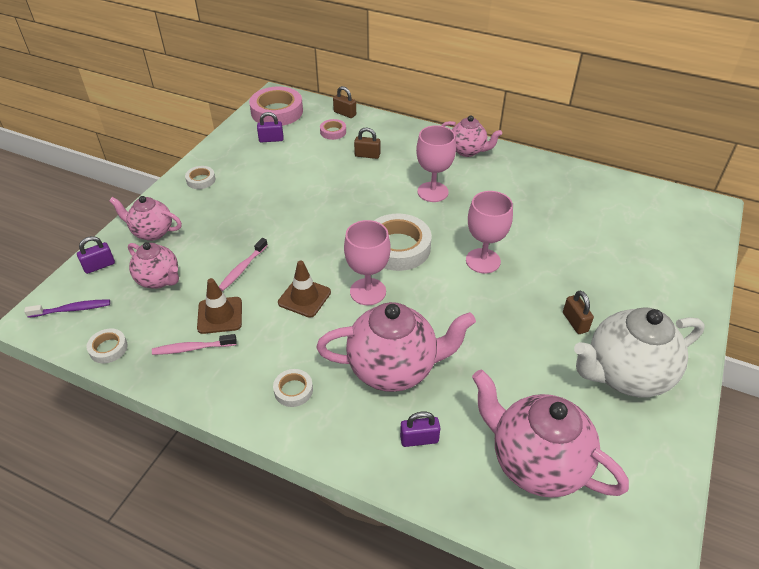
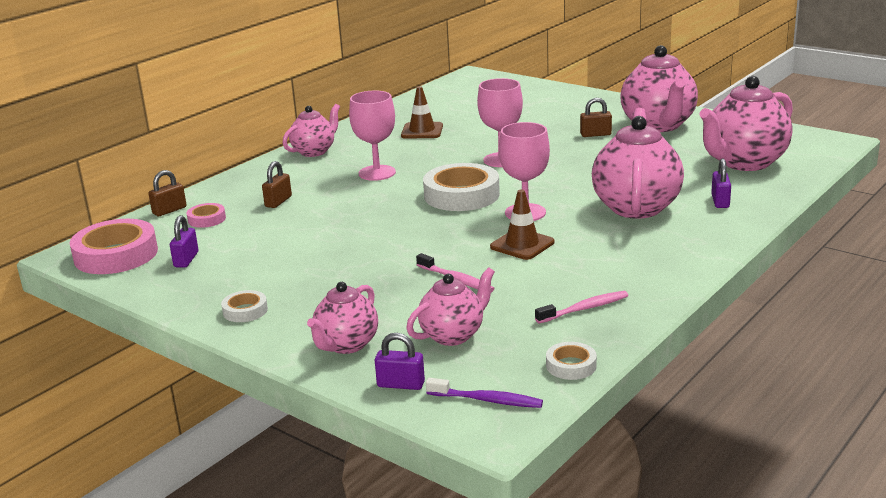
camera: 75 degrees left, 20 degrees down
(72, 309) = (487, 400): purple toothbrush -> purple toothbrush turned 105 degrees clockwise
(99, 266) = (401, 384): purple padlock -> purple padlock turned 60 degrees counterclockwise
(192, 348) = (584, 309): pink toothbrush -> pink toothbrush turned 120 degrees counterclockwise
(220, 315) = (534, 293): brown traffic cone -> brown traffic cone (422, 131)
(293, 390) = (656, 253): white tape -> none
(625, 375) = (658, 125): white teapot -> pink teapot

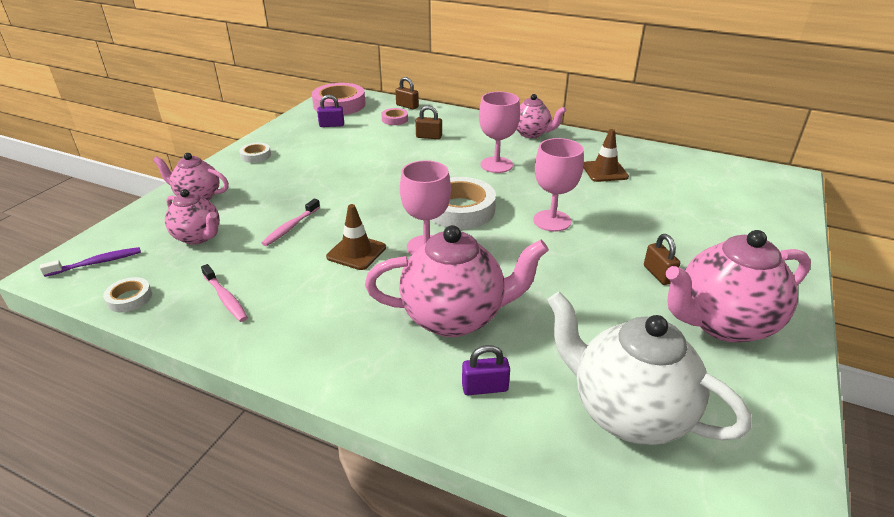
camera: 75 degrees right, 10 degrees up
(401, 384) = (135, 225): purple padlock -> none
(487, 400) = (97, 263): purple toothbrush -> purple toothbrush turned 120 degrees counterclockwise
(744, 163) = (628, 412): pink teapot -> white teapot

